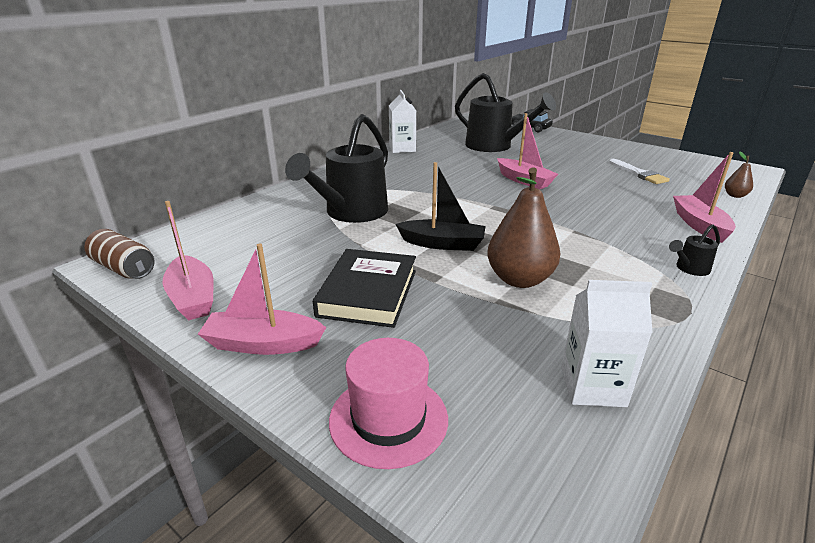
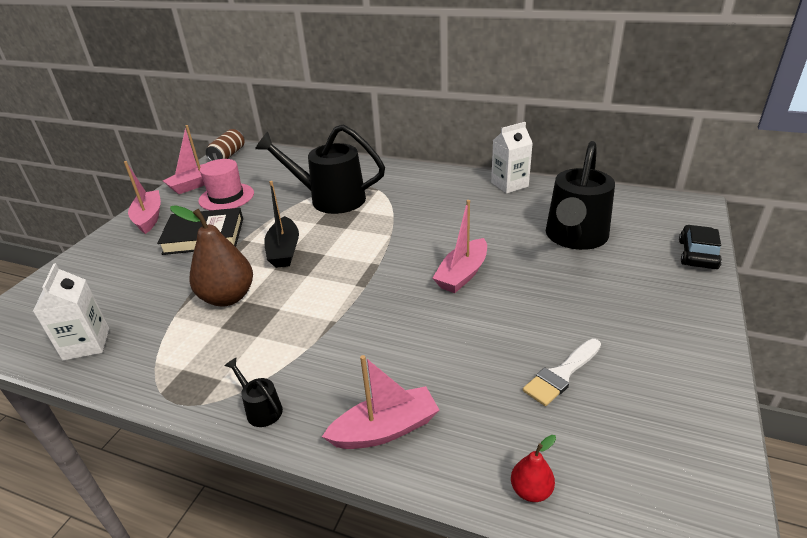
camera: 75 degrees right, 5 degrees up
(388, 419) = (77, 271): pink hat -> pink hat (226, 197)
(735, 195) = (531, 490): brown pear -> red pear

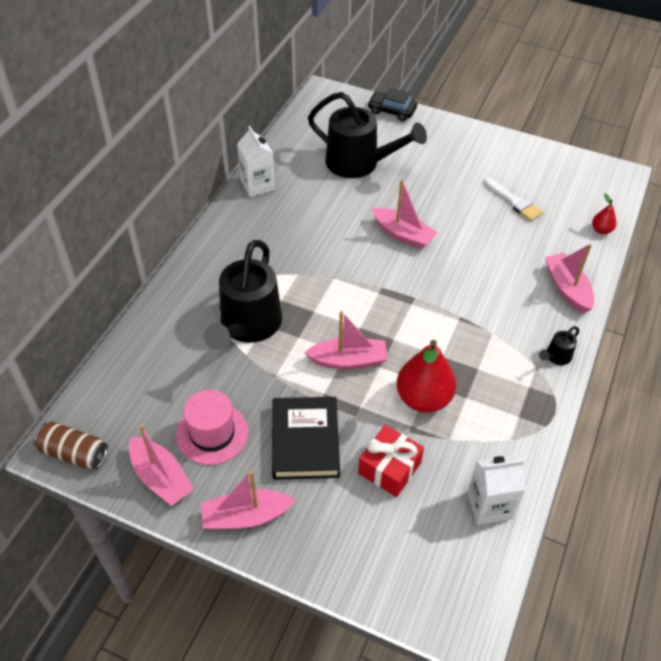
camera: 90 degrees left, 15 degrees up
(158, 280) = (389, 468): none -> red gift
(228, 297) = (423, 398): brown pear -> red pear
(284, 251) = (348, 360): black boat -> pink boat

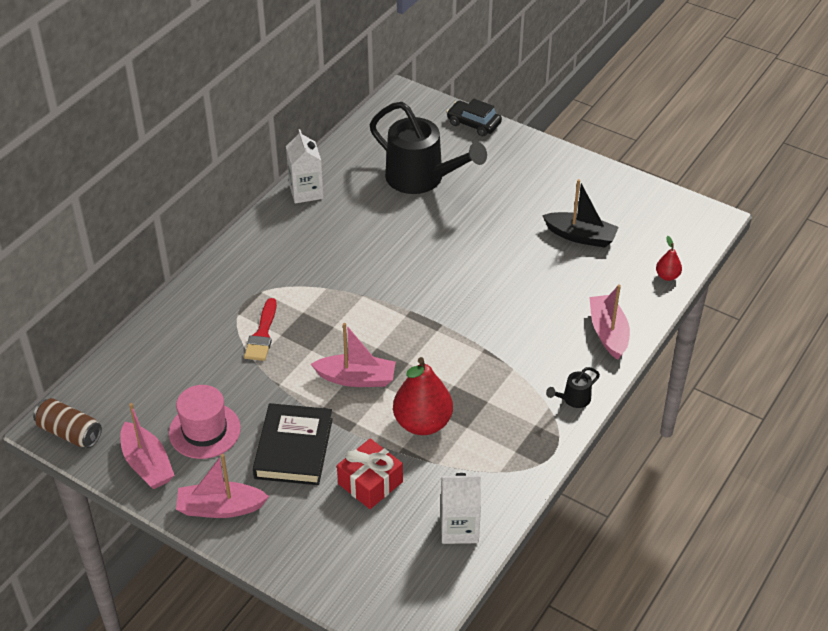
camera: 10 degrees right, 5 degrees down
(247, 327) = (262, 334): black watering can -> red brush
(403, 235) = (448, 259): pink boat -> none
(514, 202) = (580, 236): white brush -> black boat

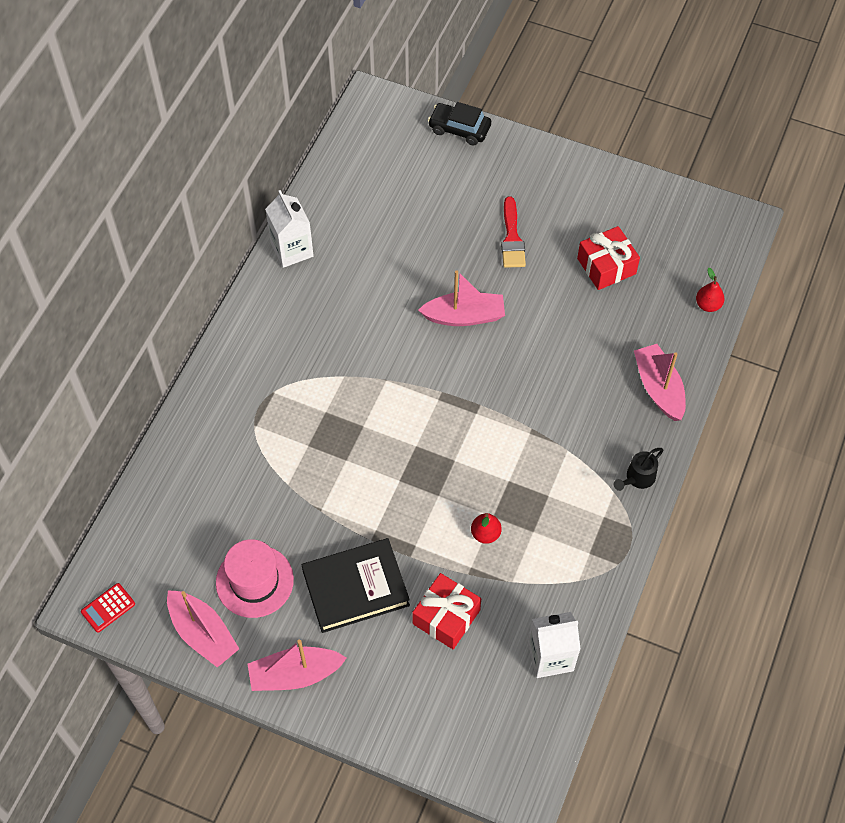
camera: 10 degrees left, 15 degrees up
(70, 432) = (108, 608): brown can -> red calculator
(262, 334) = (288, 448): red brush -> red brush (512, 238)
(293, 448) = (355, 588): black book -> black book turned 75 degrees clockwise
(356, 378) = (403, 489): pink boat -> pink boat (464, 316)
(422, 179) = (418, 213): black watering can -> none
(422, 423) = (485, 534): red pear -> red pear, size x0.47
(580, 236) = (606, 266): black boat -> red gift

